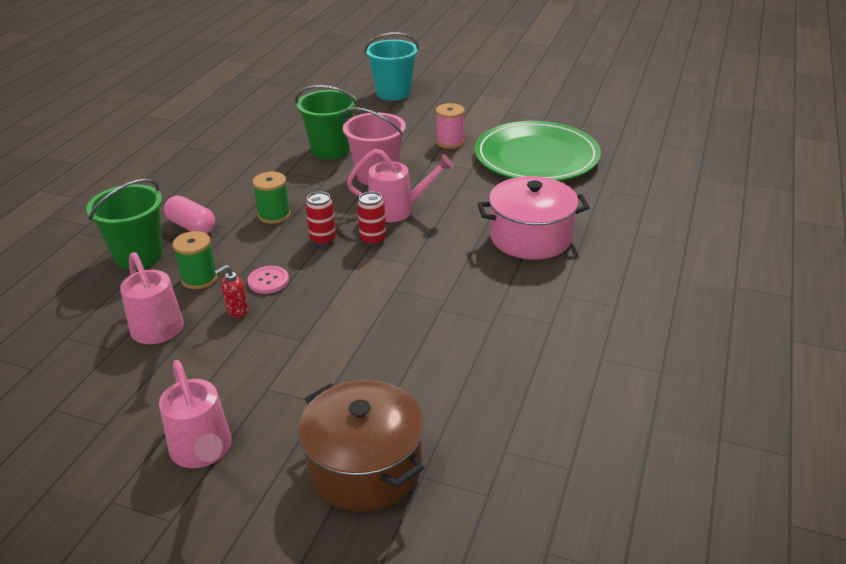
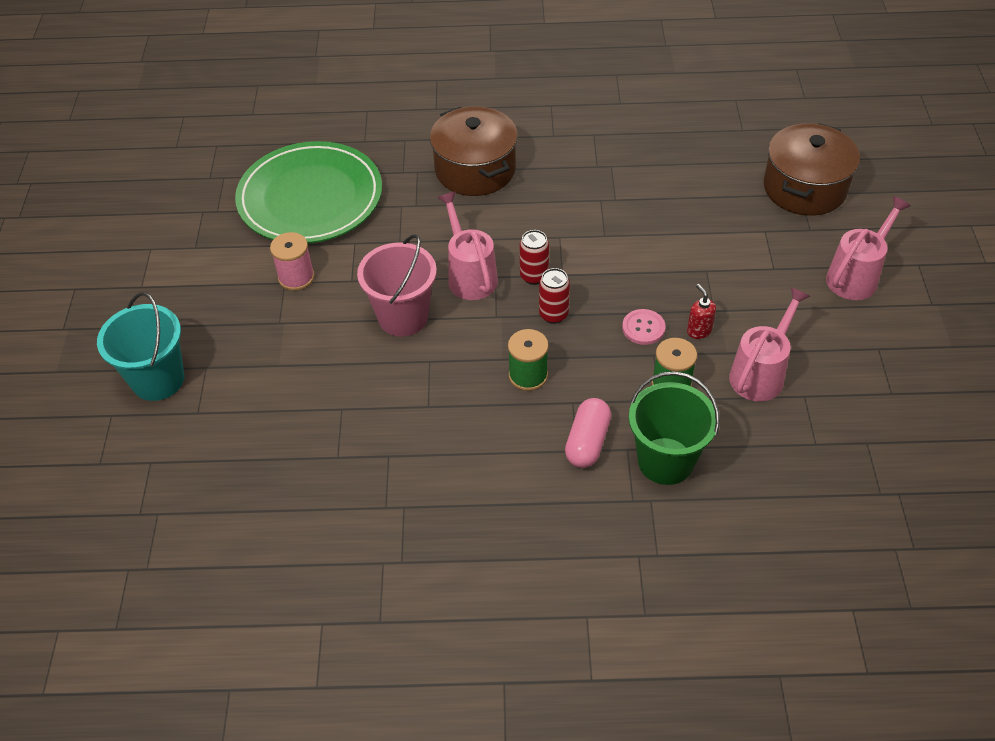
camera: 110 degrees left, 15 degrees up
(237, 311) = (698, 331): red soap dispenser -> red soap dispenser turned 150 degrees counterclockwise
(331, 150) = (354, 385): green bucket -> none
(530, 237) = (475, 170): pink pot -> brown pot

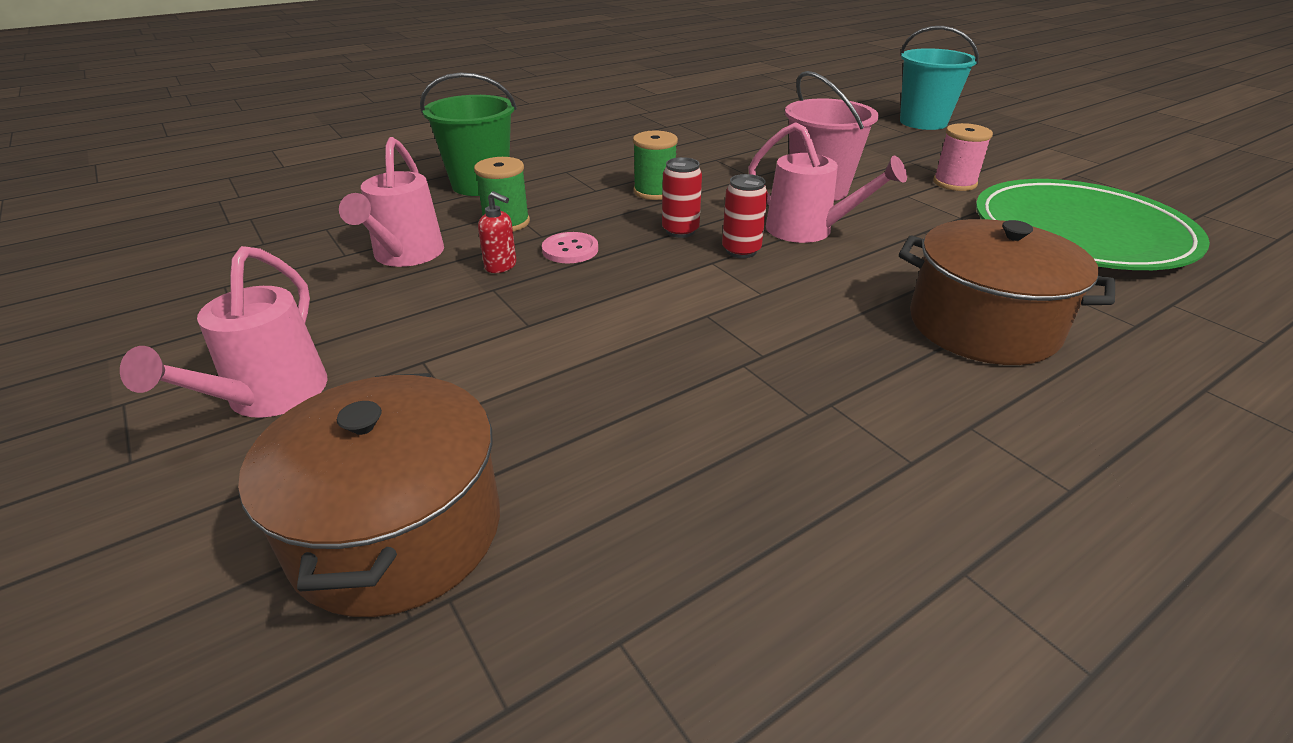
camera: 145 degrees right, 15 degrees down
(587, 442) = (560, 176): pink capsule -> none

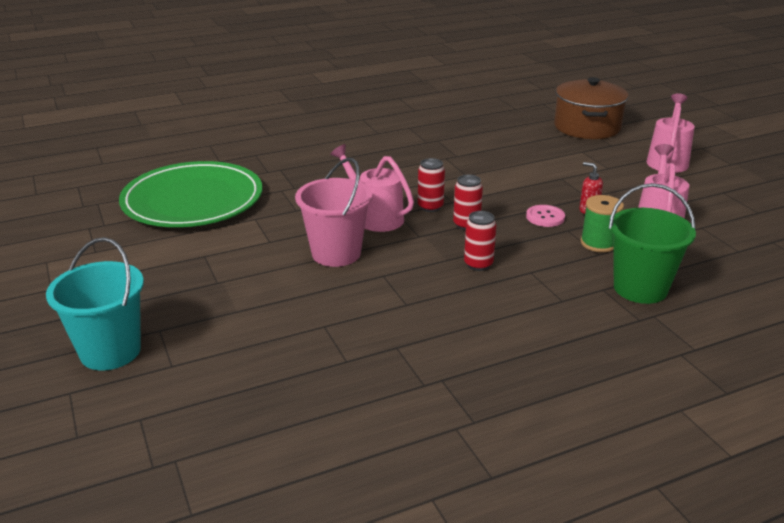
camera: 170 degrees left, 5 degrees down
(654, 191) = (478, 264): green spool -> red can
(954, 183) = (214, 250): pink spool -> none
(983, 325) = (329, 160): brown pot -> none

